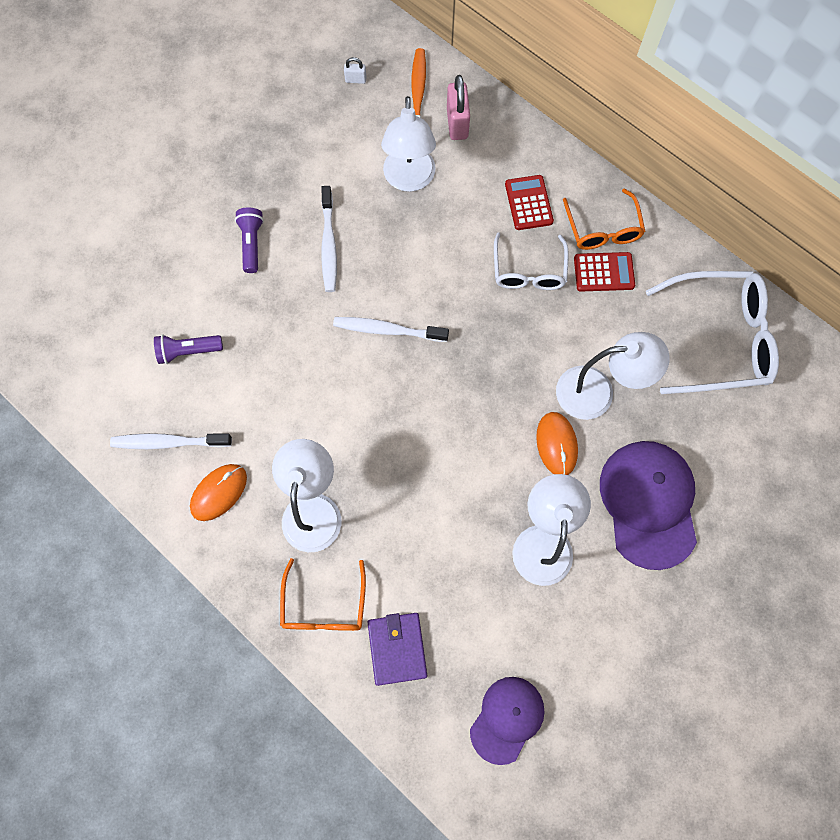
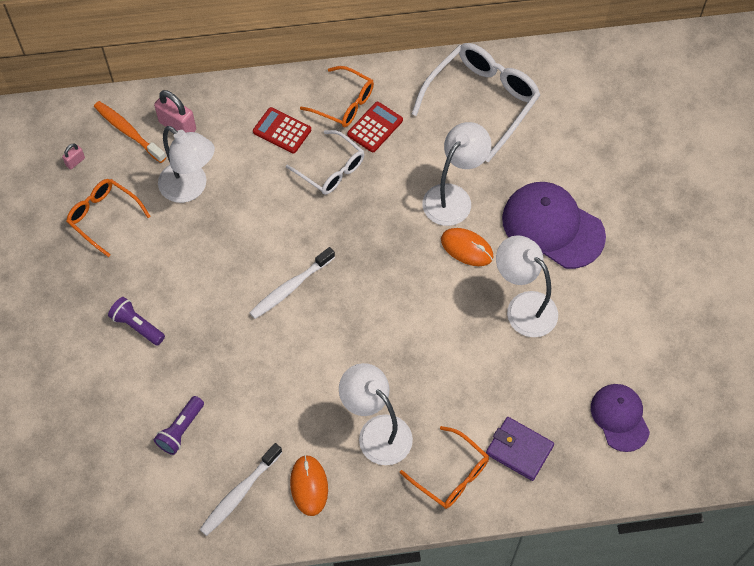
camera: 50 degrees left, 10 degrees down
(326, 140) = (104, 217): none -> orange glasses
(329, 244) = (189, 276): white toothbrush -> none
(355, 80) = (75, 162): white padlock -> pink padlock

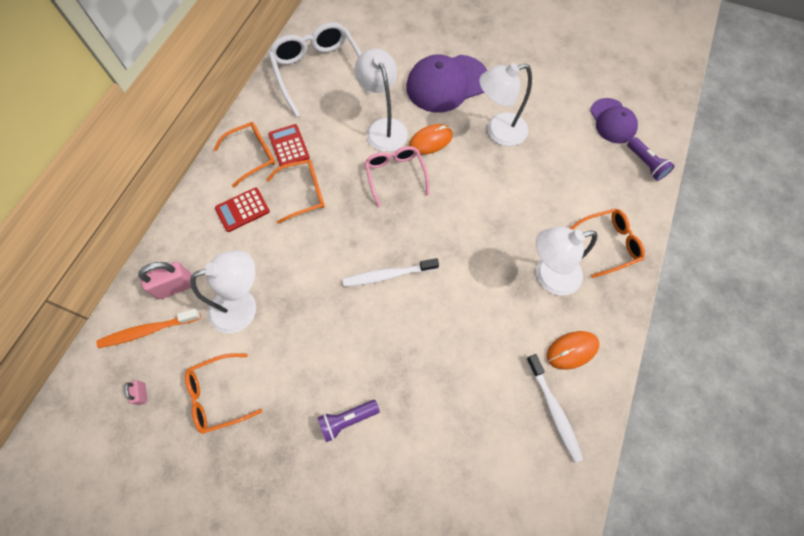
camera: 60 degrees left, 5 degrees up
(181, 430) = (470, 431): purple flashlight -> purple flashlight (645, 164)
(290, 287) = (388, 275): white toothbrush -> white toothbrush turned 90 degrees clockwise
(309, 486) = (572, 350): orange mouse -> orange mouse turned 45 degrees counterclockwise
(331, 169) = (303, 193): white glasses -> orange glasses
(403, 237) = (395, 175): none -> pink glasses
(519, 450) = (609, 191): purple wallet -> none
(619, 417) = (612, 121): purple cap -> purple cap turned 120 degrees counterclockwise

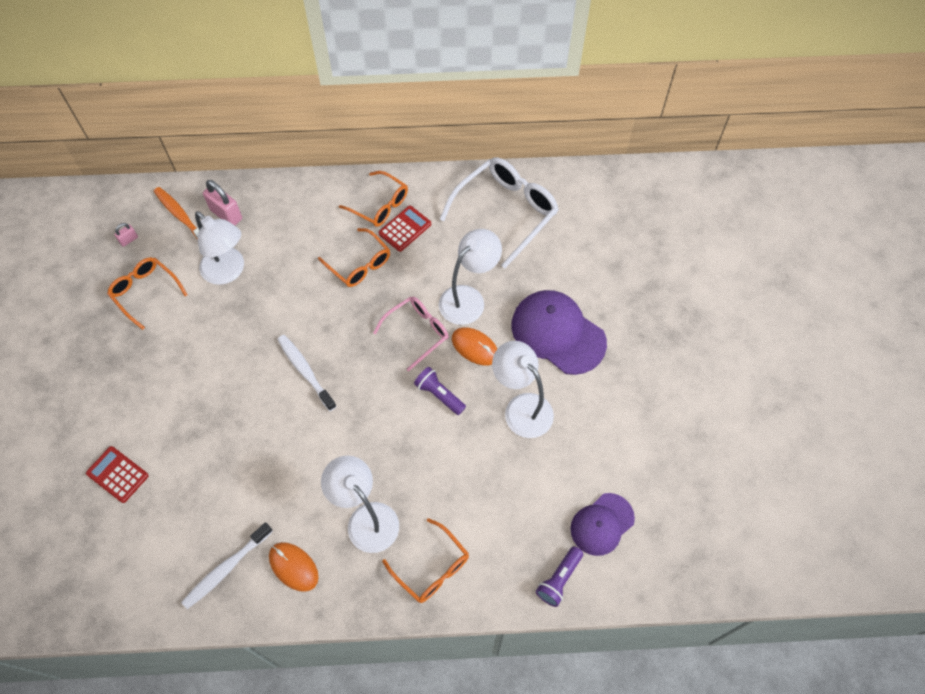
camera: 65 degrees right, 5 degrees down
(242, 210) = (320, 226): red calculator -> red calculator (117, 474)
(347, 419) = (158, 396): purple flashlight -> purple flashlight (439, 395)

